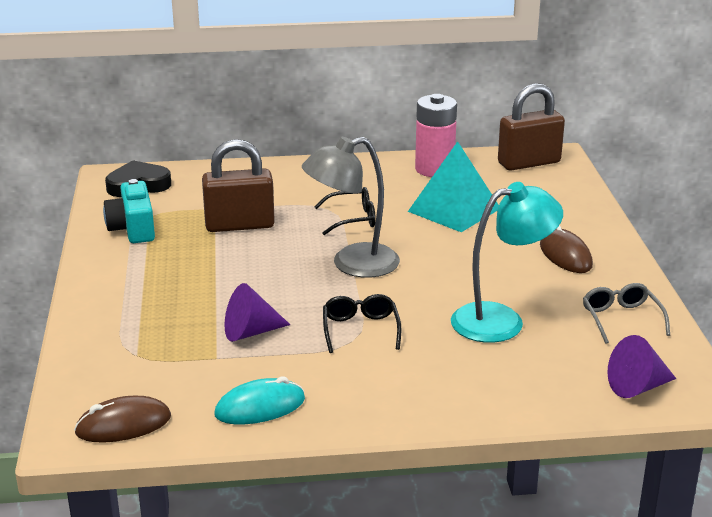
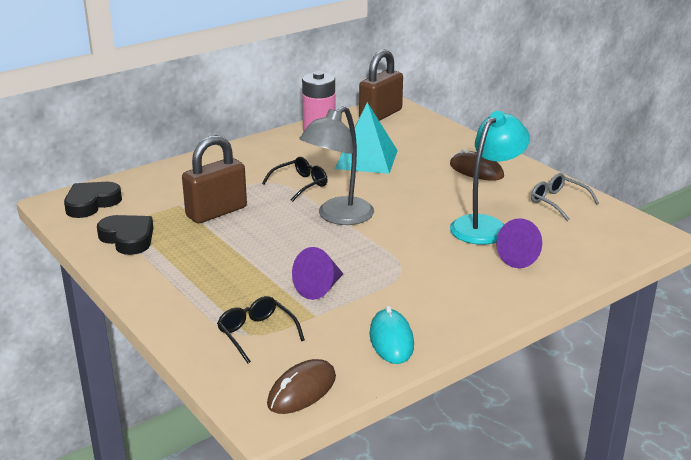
camera: 30 degrees left, 0 degrees up
(133, 228) = (128, 238): turquoise camera -> black heart
(260, 407) = (391, 340): turquoise mouse -> turquoise mouse turned 45 degrees counterclockwise
(360, 329) = (398, 261): black glasses -> black glasses (256, 334)
(637, 387) = (617, 242): purple cone -> purple cone (522, 258)

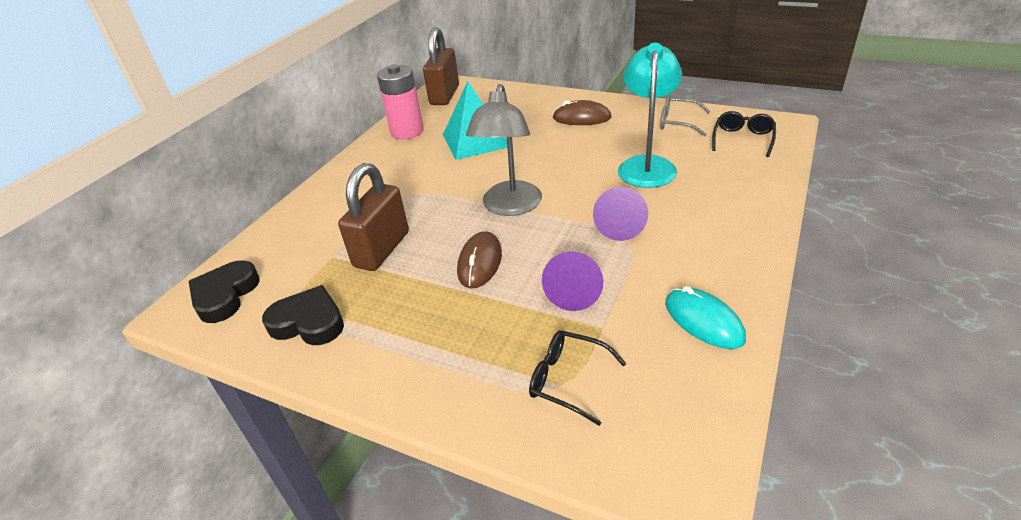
camera: 25 degrees left, 10 degrees up
(300, 184) = (439, 187): black glasses -> black glasses (743, 139)
(302, 390) = (689, 431): brown mouse -> brown mouse (480, 262)
(522, 258) = (712, 184): purple cone -> purple cone (620, 227)

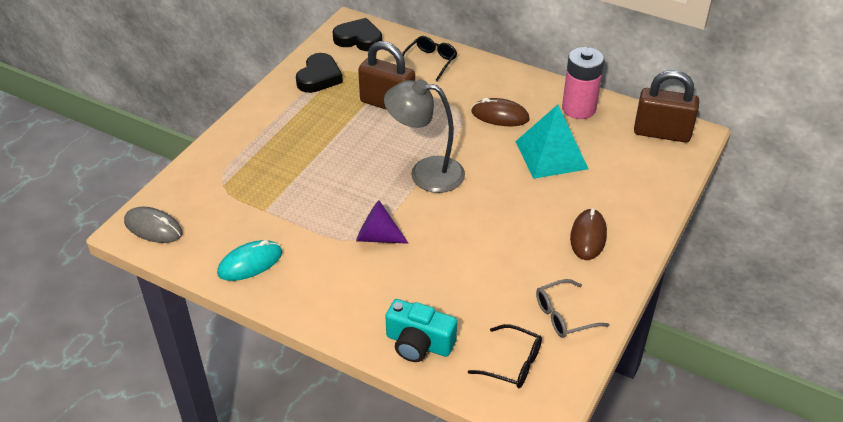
camera: 90 degrees right, 5 degrees up
(480, 262) = (355, 153): brown mouse -> brown mouse (500, 116)
(567, 380) = (225, 188): black glasses -> black glasses (430, 61)
(574, 293) = (303, 200): purple cone -> none
(647, 165) = (474, 272): turquoise lamp -> none
(677, 122) = (563, 316): grey glasses -> grey glasses turned 135 degrees counterclockwise
(678, 453) = (153, 228): none -> grey mouse
(751, 184) = (419, 343): none -> turquoise camera

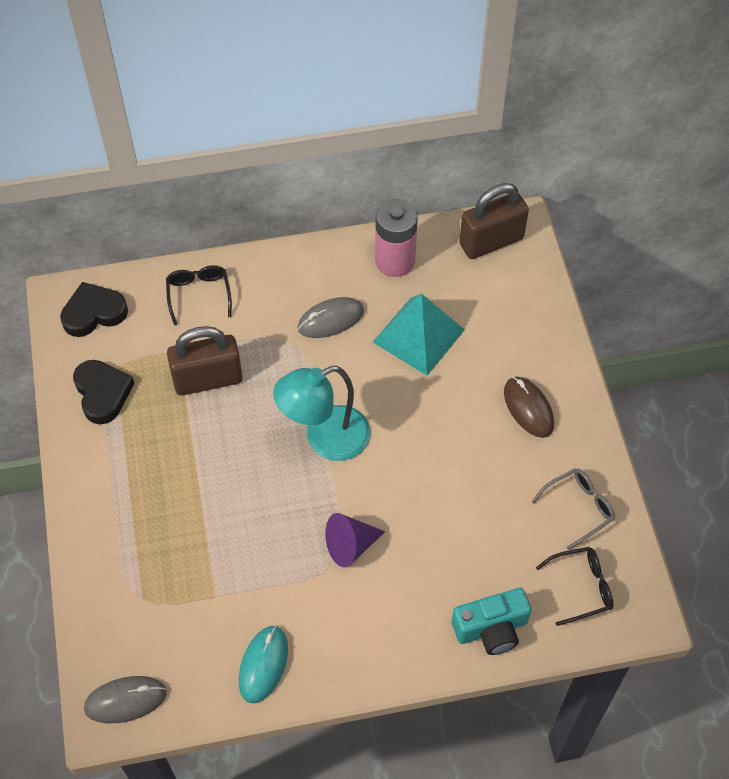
camera: 40 degrees left, 15 degrees up
(426, 173) = (325, 439): grey lamp -> turquoise lamp
(500, 116) = (331, 320): brown mouse -> grey mouse
(563, 316) = (579, 508): grey glasses -> grey glasses turned 150 degrees counterclockwise

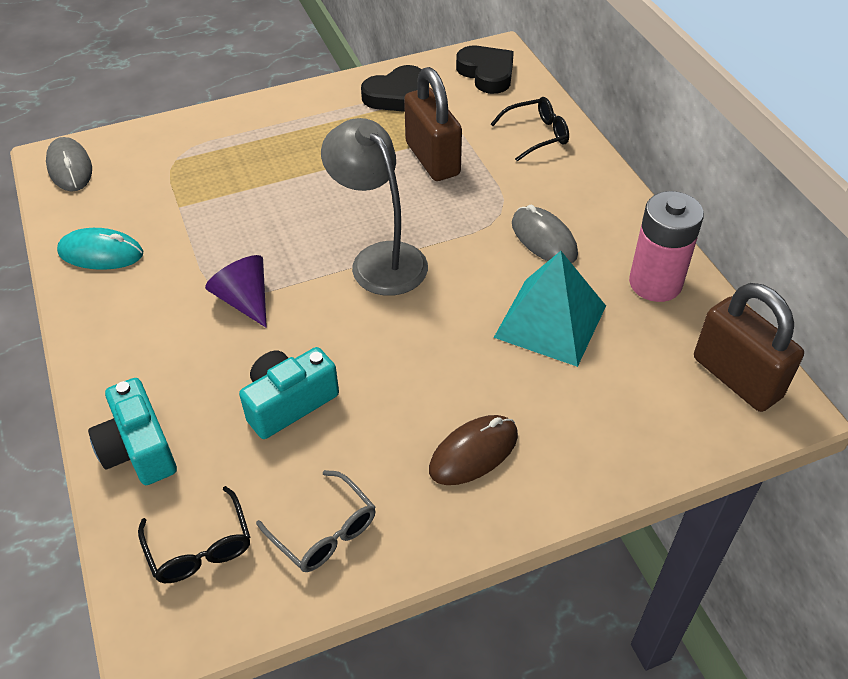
camera: 80 degrees right, 10 degrees down
(325, 439) = (380, 259): turquoise lamp -> grey lamp
(465, 521) = (289, 403): none -> turquoise camera

